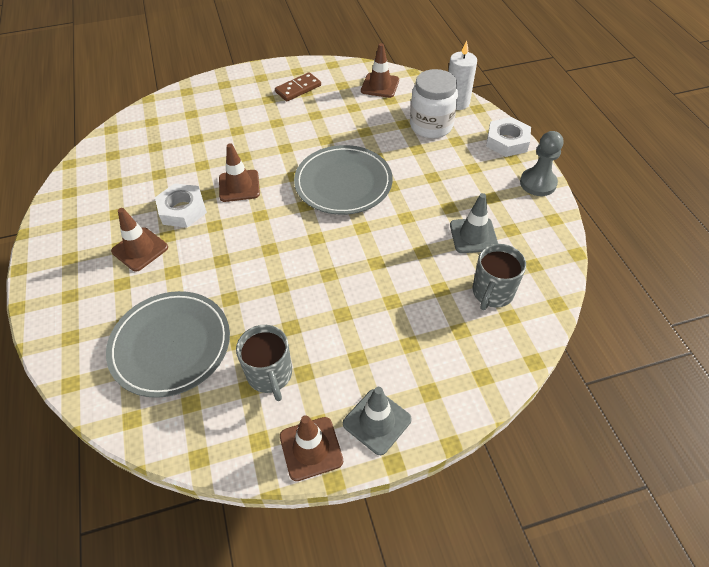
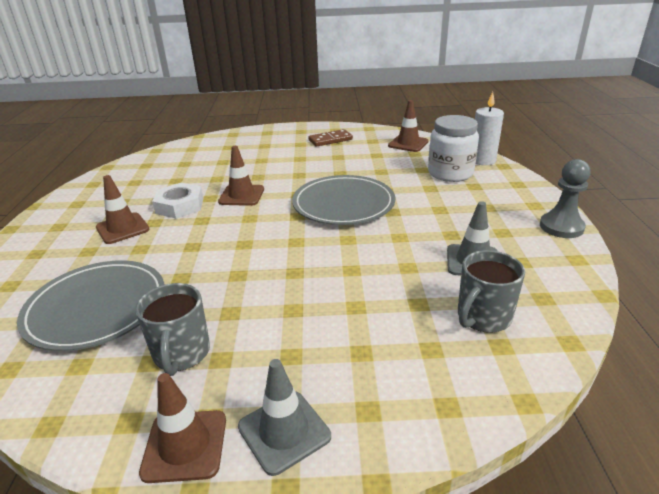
camera: 15 degrees right, 20 degrees down
(507, 141) = (531, 191): white nut -> none

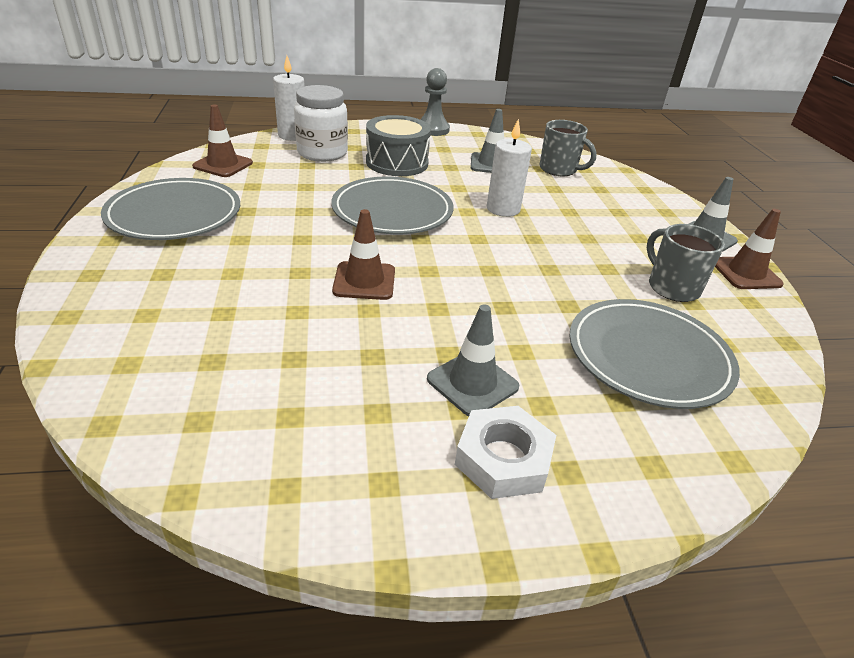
camera: 100 degrees left, 5 degrees up
(122, 228) = (472, 383): brown traffic cone -> grey traffic cone
(180, 206) = (395, 335): white nut -> white nut (503, 458)
(181, 354) = (672, 287): grey mug -> grey mug turned 105 degrees counterclockwise
(330, 140) = (174, 214): brown domino -> grey plate
(354, 259) = (503, 209): none -> white candle
(446, 206) = (397, 163): none -> grey drum

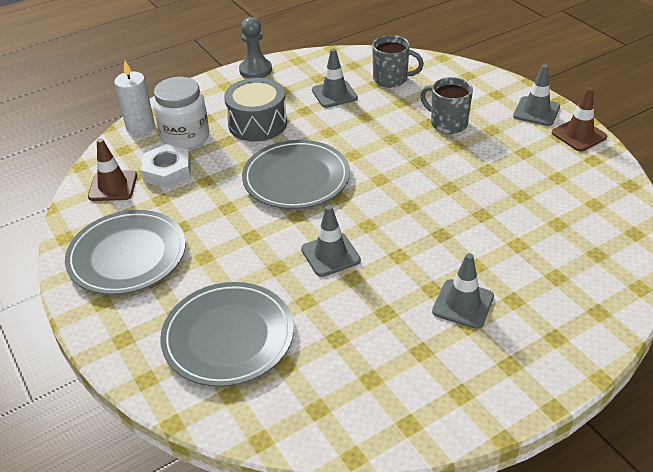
camera: 20 degrees left, 5 degrees up
(364, 281) = (330, 255): brown traffic cone -> grey traffic cone
(503, 209) = (378, 141): white candle -> none
(503, 458) = (515, 347): white nut -> white nut (167, 171)
(648, 357) = (555, 235): grey plate -> grey plate (228, 337)
(672, 287) = (539, 169): grey mug -> grey mug (447, 123)

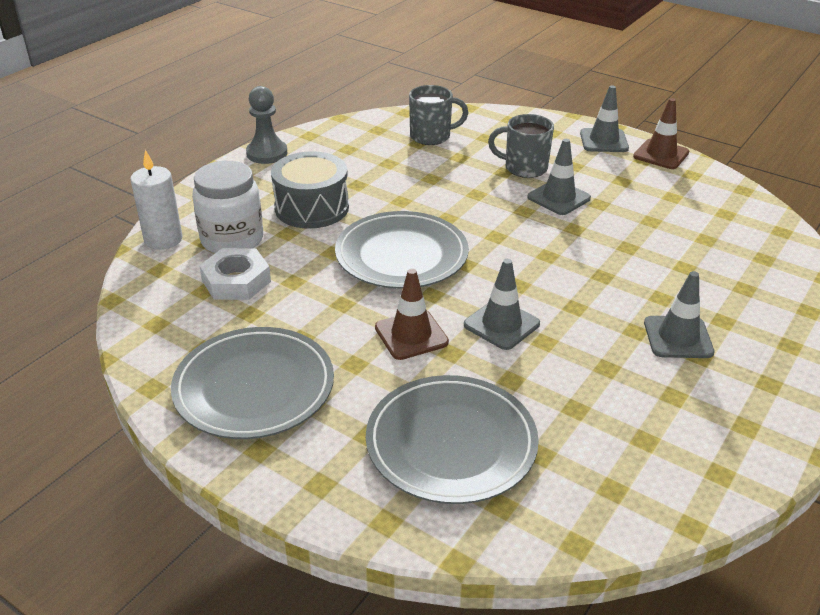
camera: 25 degrees left, 5 degrees down
(113, 186) = (175, 313): brown traffic cone -> brown traffic cone (411, 335)
(334, 94) = (379, 162): grey traffic cone -> grey traffic cone (558, 198)

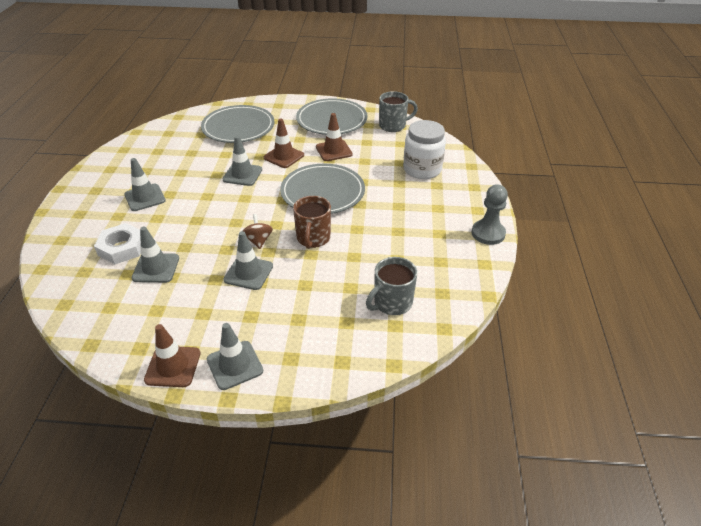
camera: 150 degrees right, 5 degrees up
(163, 239) = (456, 158): white candle -> none
(236, 281) = (391, 152): white nut -> white nut (122, 248)
(312, 208) = (405, 203): grey drum -> none
(320, 316) = (334, 151): none -> brown traffic cone
(461, 207) = (313, 238): none -> brown mug
(524, 168) = (291, 295): grey mug -> grey mug (393, 126)
(529, 225) = (258, 240): none -> brown spinning top
(669, 234) = (156, 268): none -> grey traffic cone

